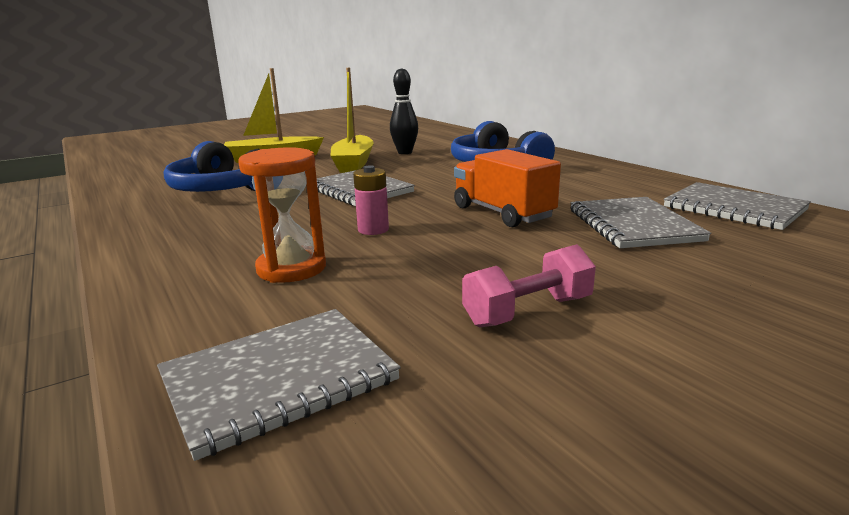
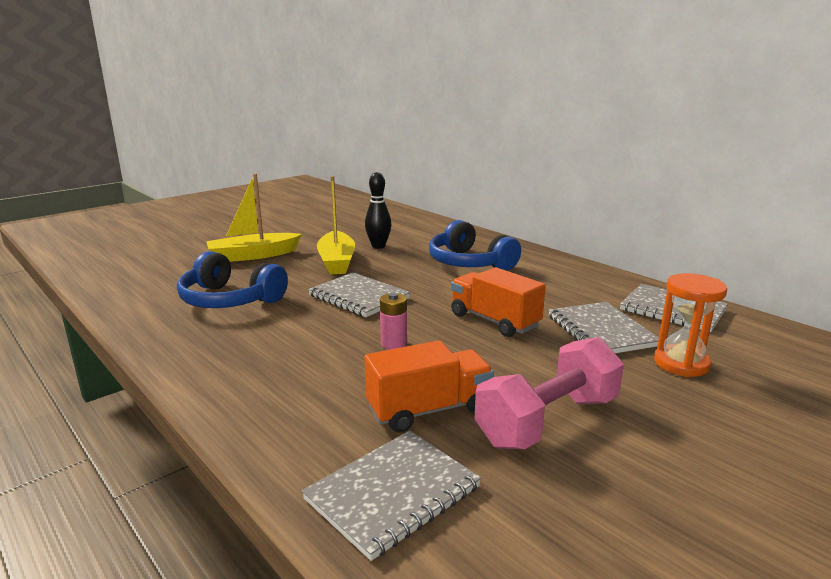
camera: 10 degrees left, 0 degrees up
(291, 268) = (346, 390): orange hourglass -> orange hourglass (681, 364)
(378, 292) = (429, 410): none -> orange truck
(528, 311) = (548, 421): pink dumbbell -> pink dumbbell, size x1.62

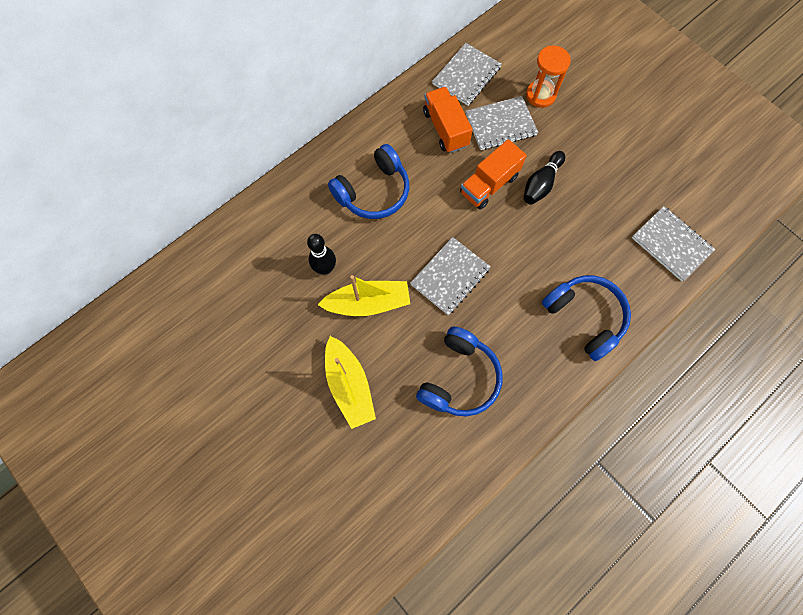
camera: 90 degrees left, 50 degrees up
(271, 383) = (585, 317): none -> blue headphones
(394, 344) = (528, 248): pink battery -> none
(429, 410) = (603, 228): orange truck -> orange truck (445, 129)
(505, 357) = (541, 184): none -> black bowling pin
(548, 421) = (606, 172): pink dumbbell -> none

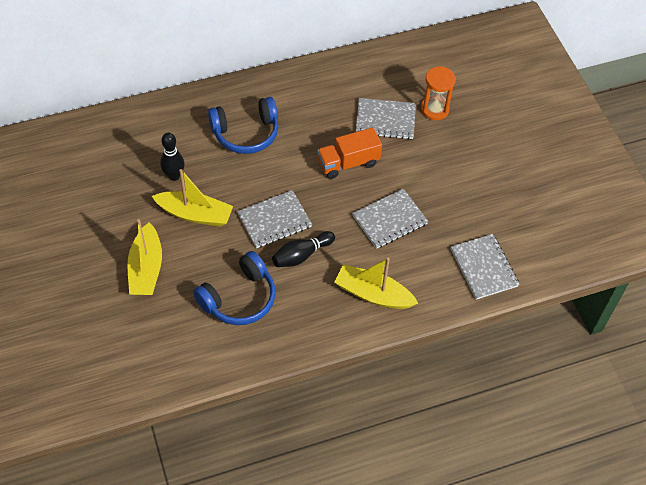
camera: 20 degrees right, 15 degrees down
(445, 129) = (335, 106): orange truck -> none
(466, 76) = (377, 71): grey notebook -> grey notebook (389, 220)
(541, 184) = (394, 178): black bowling pin -> black bowling pin (301, 255)
(585, 317) = (373, 294): blue headphones -> yellow boat

